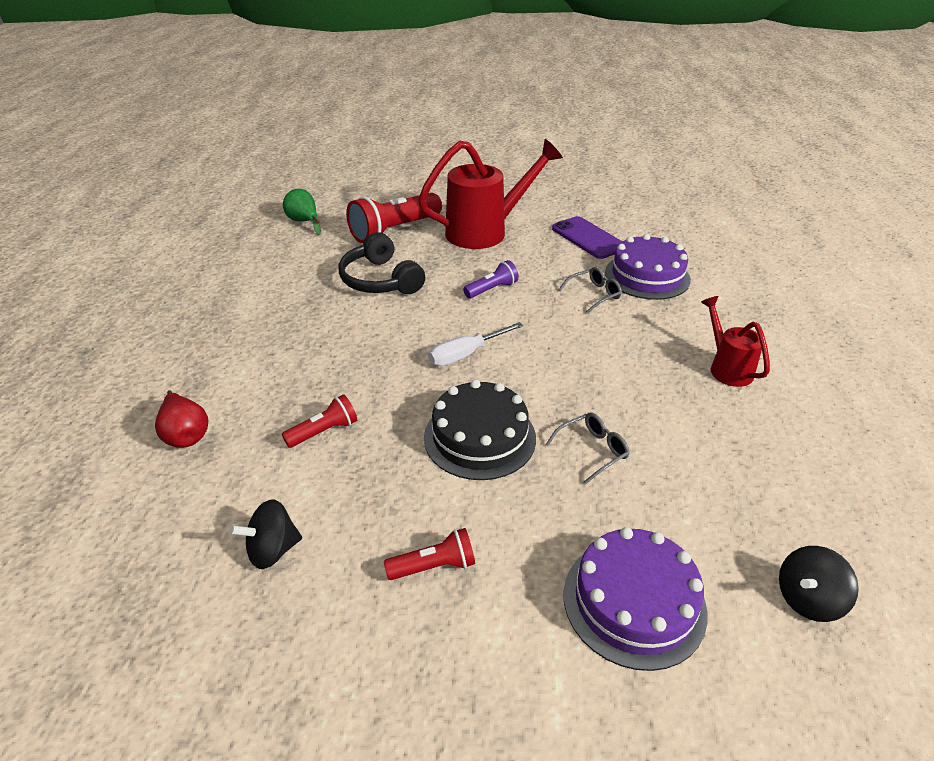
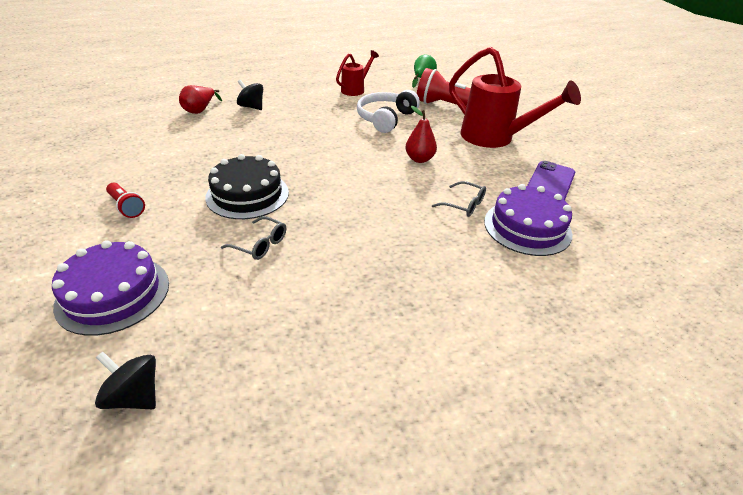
camera: 60 degrees right, 0 degrees up
(272, 550) = (126, 156): black spinning top -> black spinning top (252, 107)
(324, 431) = (223, 143): red flashlight -> none
(380, 280) = (386, 118): black headphones -> white headphones
(465, 354) = (331, 168): white screwdriver -> none
(492, 289) = (419, 159): purple flashlight -> red pear
(726, 367) = (425, 301): red watering can -> red watering can (355, 89)

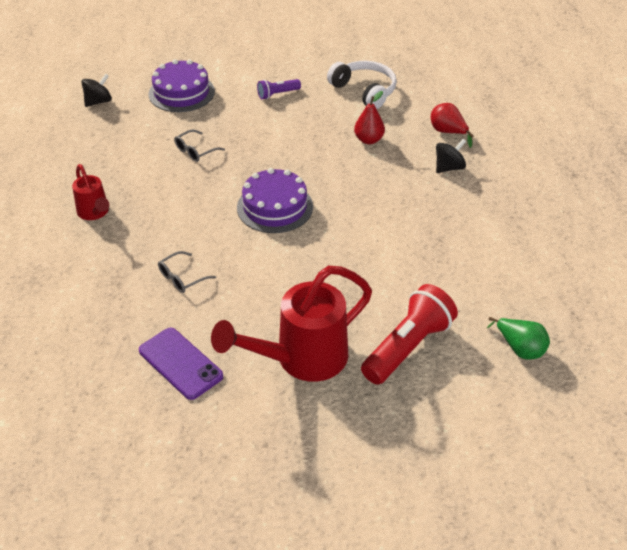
camera: 110 degrees right, 5 degrees up
(126, 207) = (277, 94): red flashlight -> purple flashlight
(247, 194) = (266, 150): black cake -> none
(355, 89) = (488, 263): red watering can -> red watering can (95, 213)
(386, 118) = (388, 270): white headphones -> white headphones (364, 91)
(419, 159) = (279, 272): red pear -> red pear (368, 140)
(527, 227) = (125, 309): purple cake -> purple cake (275, 207)

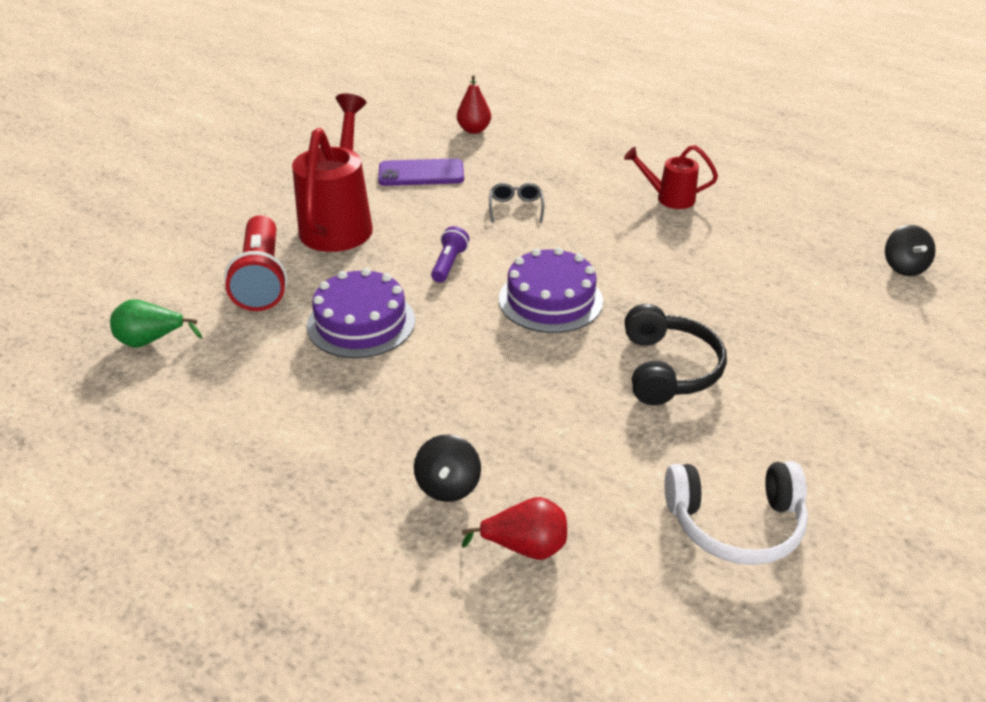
camera: 130 degrees right, 5 degrees down
(181, 93) = (878, 336): purple cake -> purple cake (361, 323)
(195, 151) = (720, 292): grey glasses -> none
(277, 94) = (804, 420): purple flashlight -> purple flashlight (449, 264)
(287, 142) = (668, 369): none -> black headphones
(368, 140) = (597, 446): red pear -> red pear (474, 130)

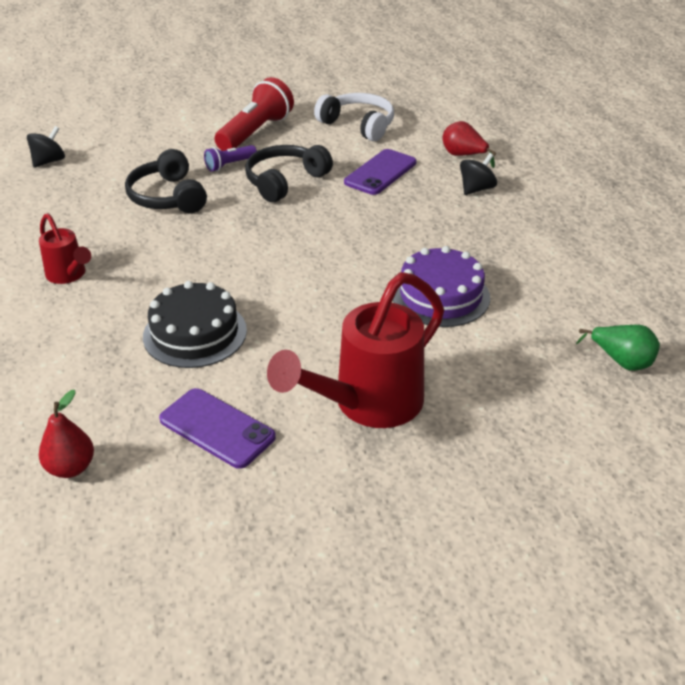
camera: 140 degrees left, 0 degrees up
(262, 279) = (491, 375): red flashlight -> red flashlight (255, 132)
(449, 264) = (322, 309): purple flashlight -> purple flashlight (230, 165)
(516, 208) = (195, 333): grey glasses -> black cake
(550, 300) = (288, 247): purple cake -> none
(590, 444) = (380, 172): none -> purple phone
(734, 290) = (168, 197): none -> black headphones

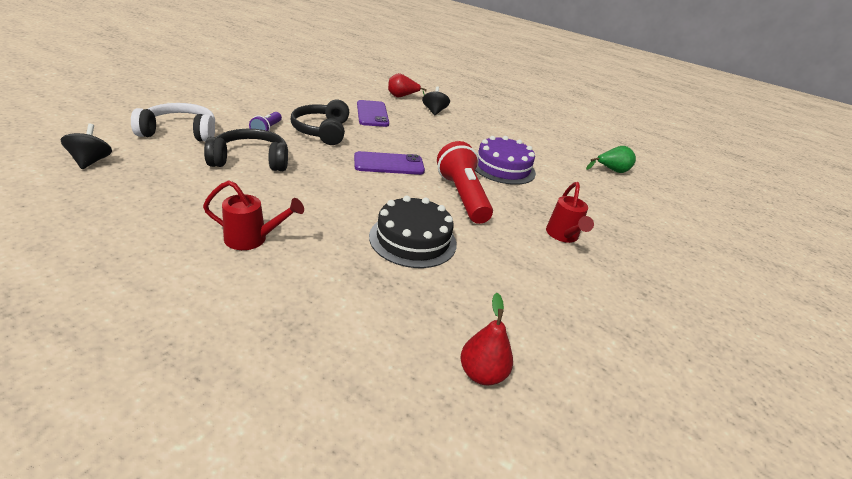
camera: 50 degrees left, 5 degrees down
(168, 197) = (251, 160): black headphones -> black headphones turned 150 degrees clockwise
(217, 428) = (520, 290): purple phone -> purple phone (389, 164)
(255, 132) = (254, 107): red flashlight -> red flashlight (462, 196)
(358, 125) = (318, 91): white headphones -> white headphones (180, 132)
(367, 405) = (563, 236): red watering can -> red watering can, size x0.53

